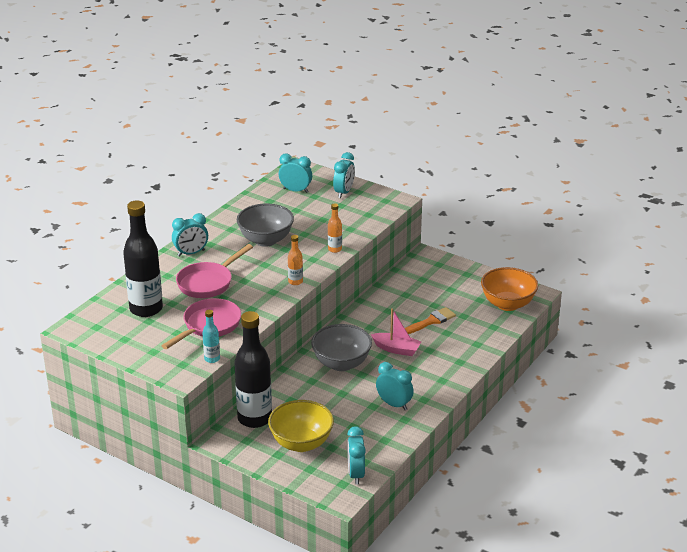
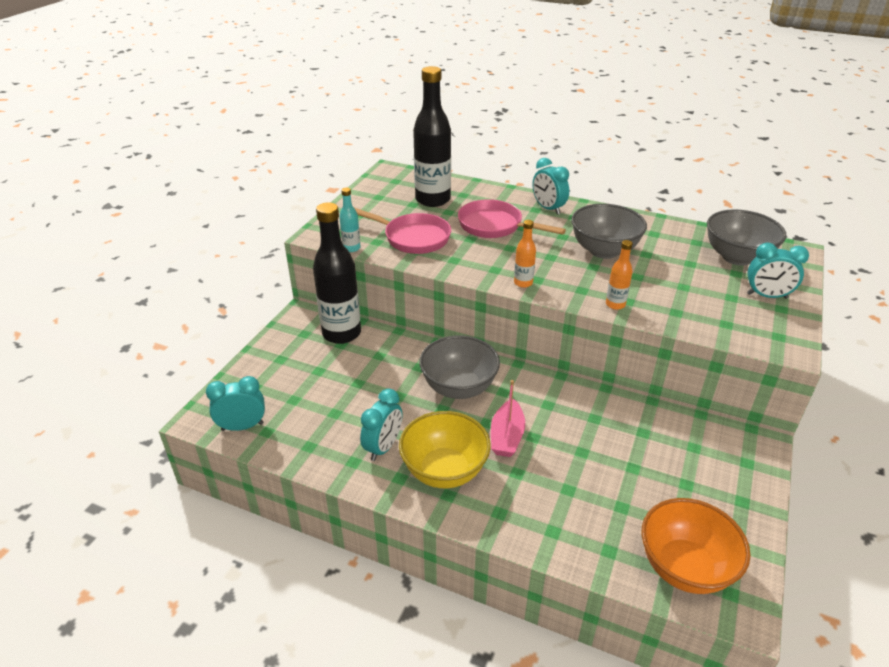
camera: 80 degrees right, 5 degrees up
(295, 190) = (737, 257): turquoise clock -> grey bowl
(301, 443) = (300, 374): yellow bowl -> yellow bowl (444, 471)
(431, 321) = (590, 468): orange brush -> none

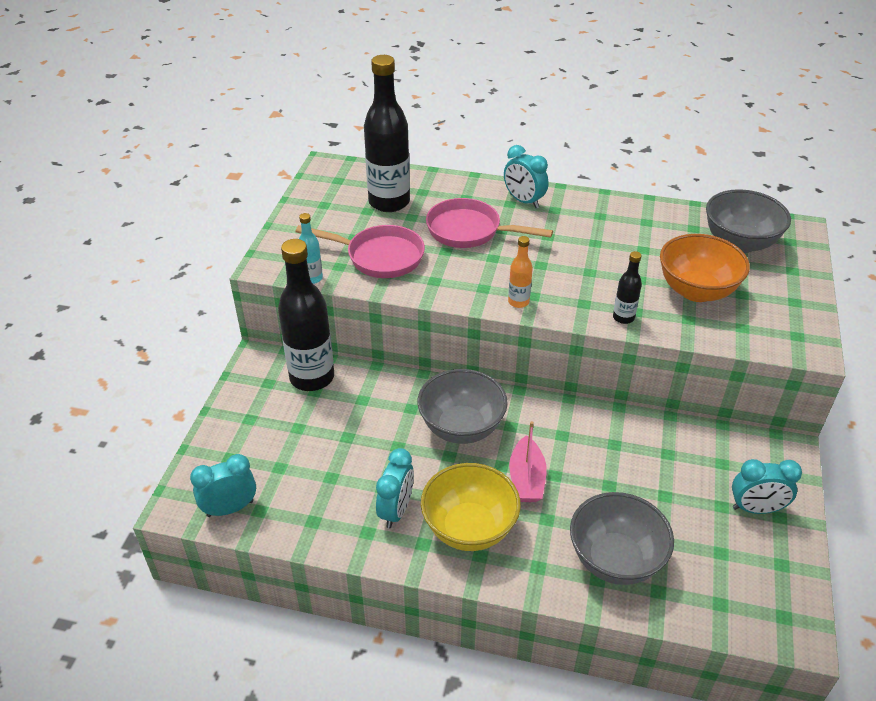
camera: 10 degrees left, 5 degrees up
(604, 250) = (597, 250): grey bowl -> grey bowl (615, 560)
(615, 304) = (623, 317): orange bottle -> black bottle
(684, 567) = (735, 597): orange bowl -> orange bowl (696, 291)
(767, 296) = (778, 288): turquoise clock -> turquoise clock (756, 509)

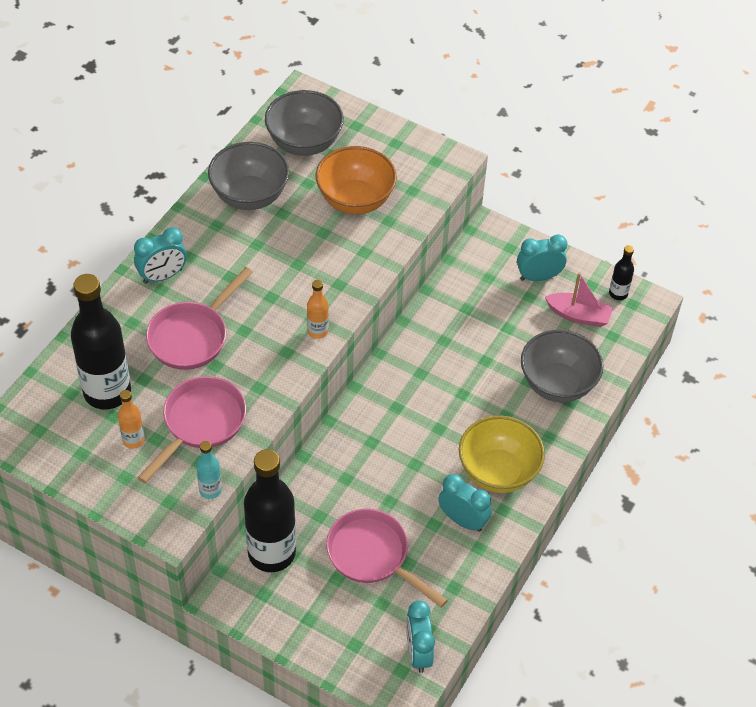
camera: 75 degrees left, 10 degrees up
(330, 448) = (372, 556): none -> pink pan
(347, 226) = (133, 440): none -> orange bottle
(461, 427) = (385, 445): grey bowl -> grey bowl (250, 196)
(526, 479) = (460, 415): pink boat -> pink boat (578, 315)
(623, 317) = (369, 263): black bottle -> black bottle (618, 293)
(756, 509) = (538, 277): turquoise clock -> turquoise clock turned 120 degrees counterclockwise

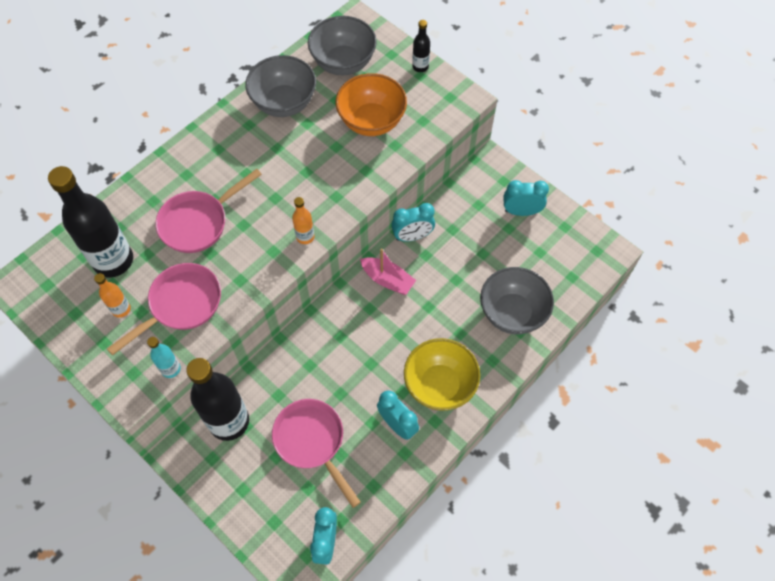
camera: 15 degrees right, 10 degrees up
(162, 276) = (191, 163): turquoise clock -> turquoise clock (412, 236)
(578, 315) = (547, 253): pink boat -> pink boat (387, 280)
(618, 293) = (586, 239): black bottle -> black bottle (420, 67)

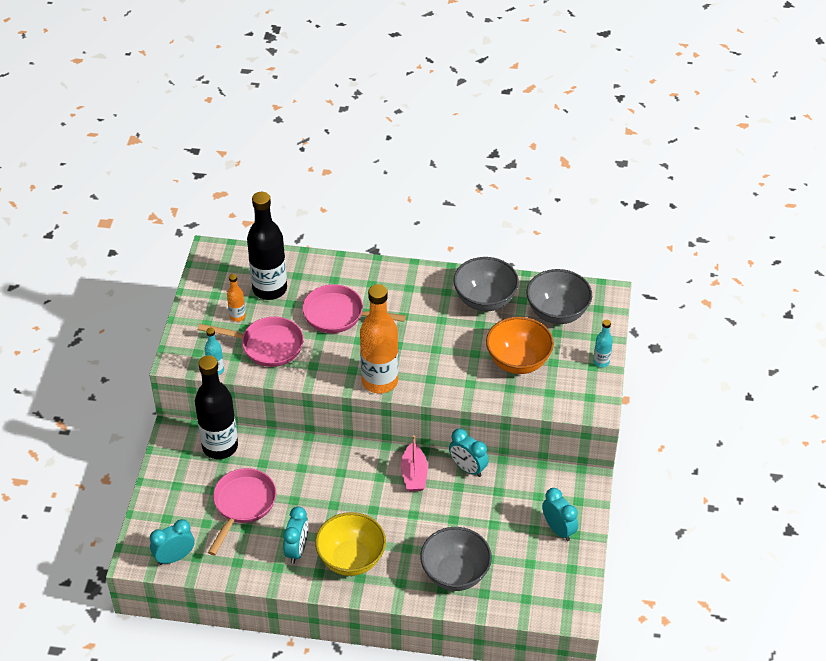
camera: 55 degrees right, 15 degrees down
(305, 237) = (380, 381): orange bottle -> orange bottle, size x2.21
(420, 67) = (601, 362): black bottle -> turquoise bottle

